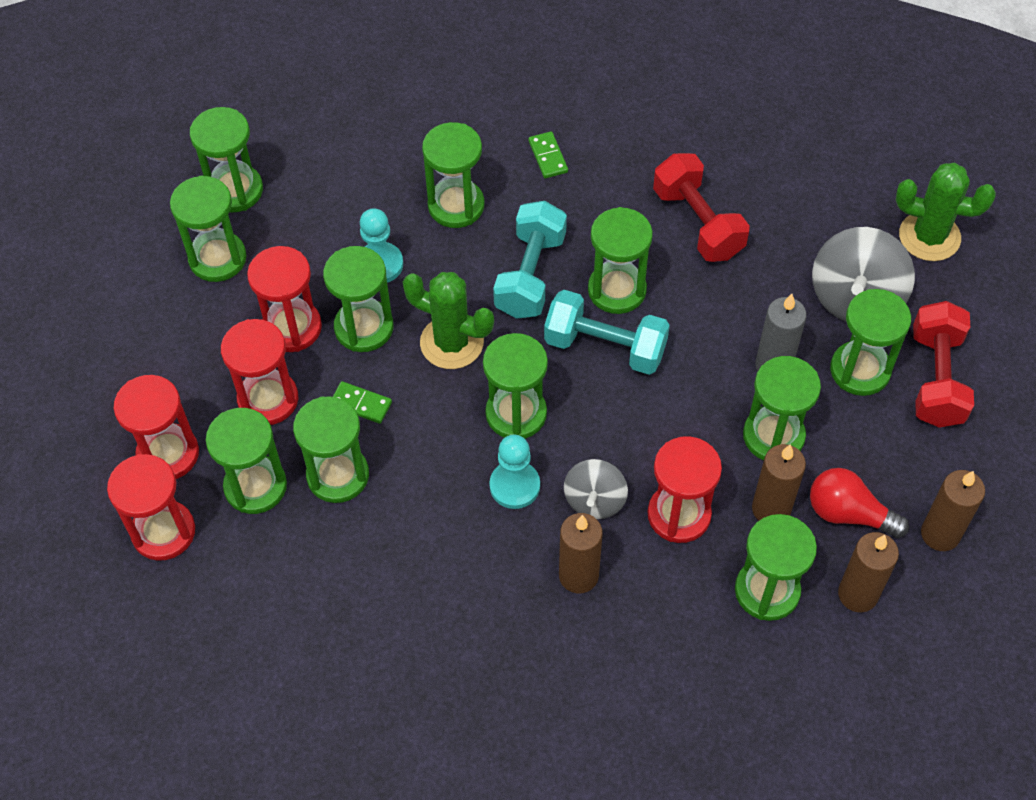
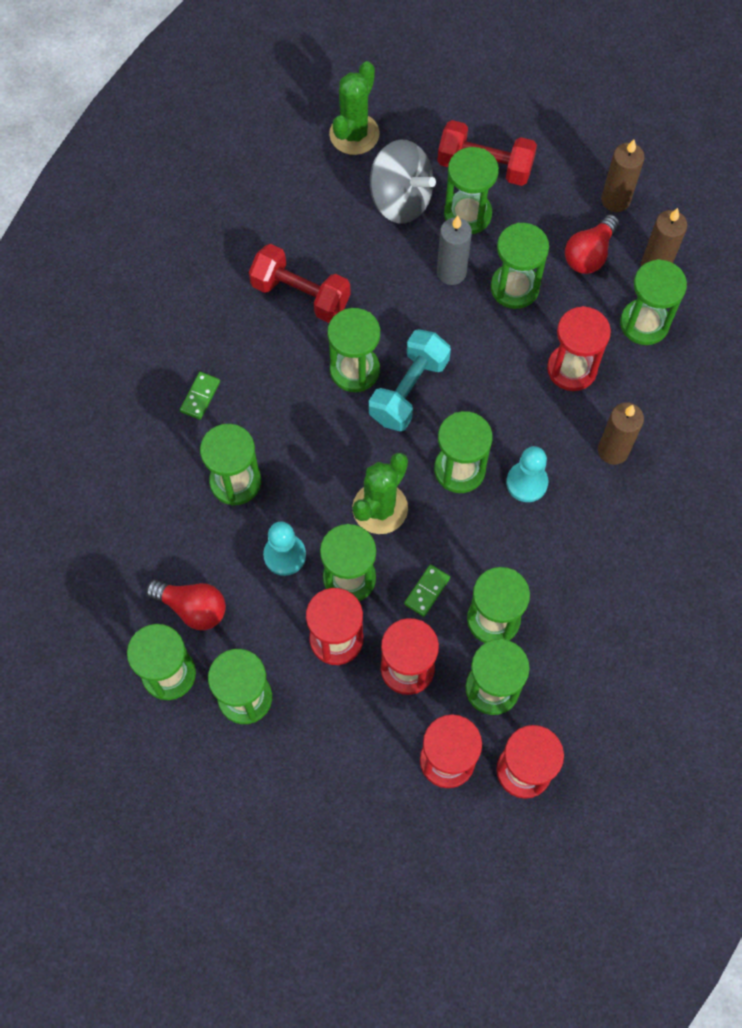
camera: 80 degrees left, 10 degrees up
(308, 196) = (192, 608): none -> red light bulb
(530, 275) = (324, 434): turquoise dumbbell -> none
(548, 157) = (200, 396): green domino -> green domino turned 60 degrees counterclockwise
(594, 500) = (549, 426): grey spinning top -> none
(698, 223) = (301, 294): red dumbbell -> red dumbbell turned 45 degrees clockwise
(771, 509) = (577, 304): brown candle -> none

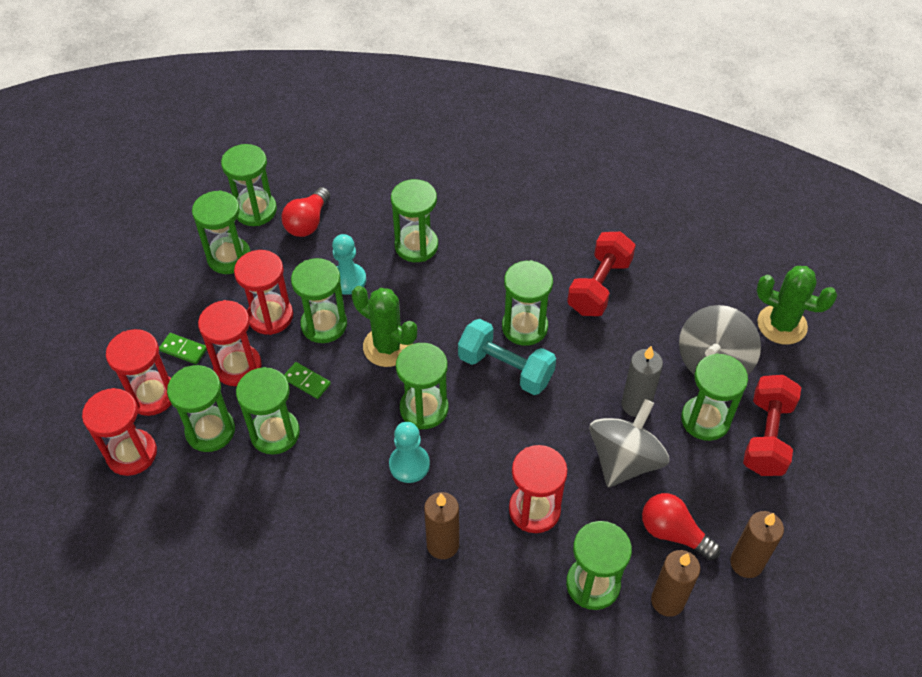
camera: 90 degrees right, 15 degrees down
(200, 396) = (494, 220): green domino -> green domino (183, 350)
(514, 288) = (624, 460): green hourglass -> grey spinning top

